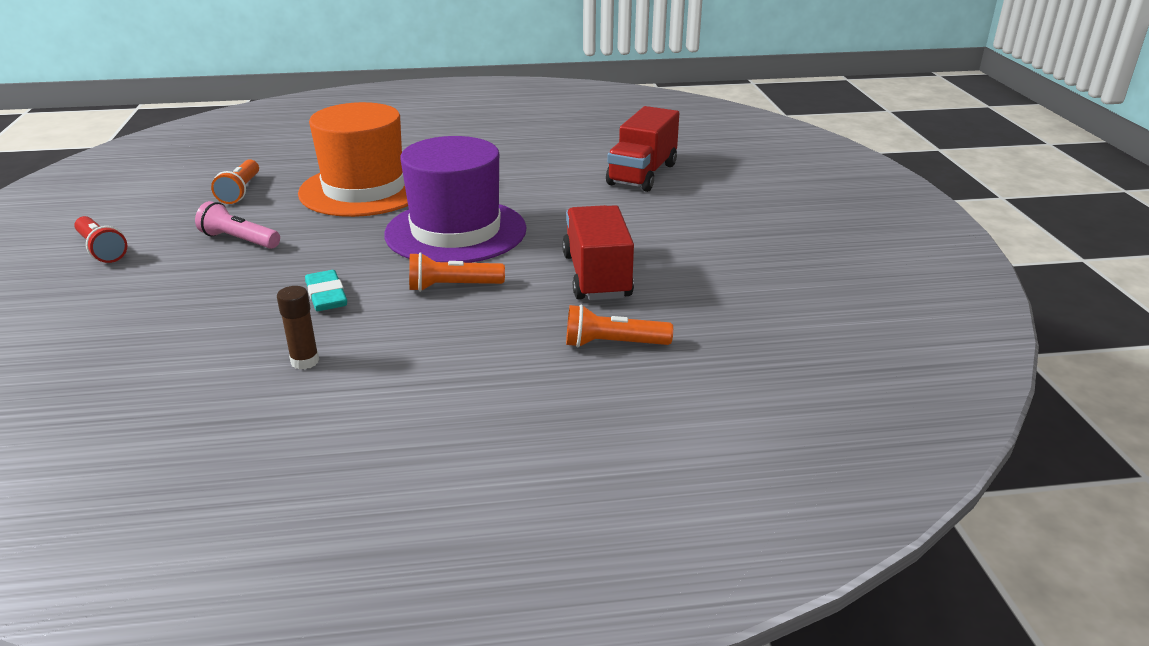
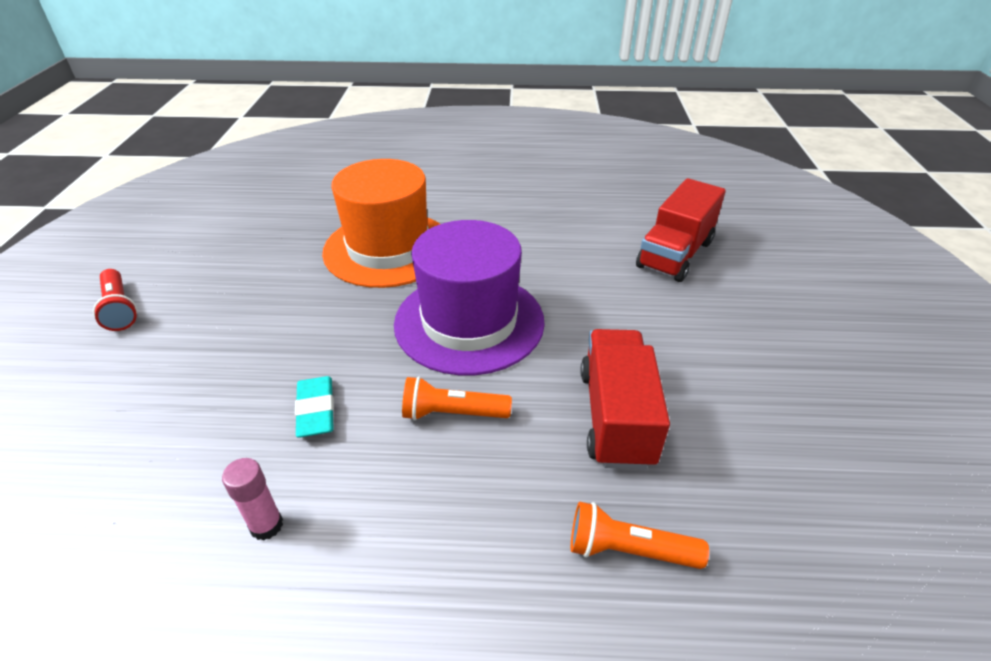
camera: 10 degrees right, 10 degrees up
(239, 240) = (251, 310): pink flashlight -> none
(240, 191) = (271, 239): orange flashlight -> none
(305, 361) = (266, 525): brown glue stick -> pink glue stick

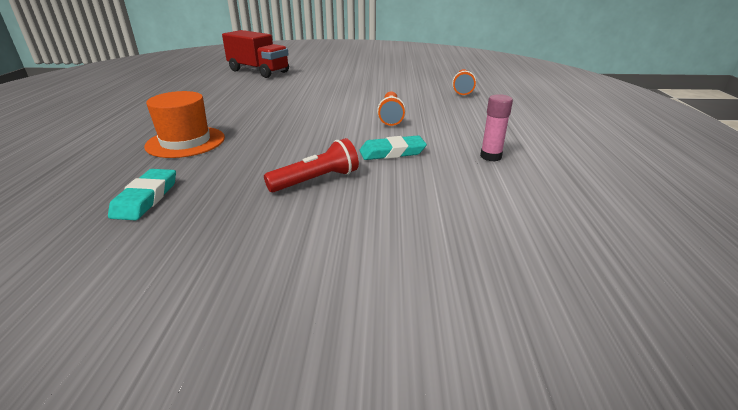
camera: 90 degrees left, 10 degrees down
(120, 308) = (201, 302): red flashlight -> red flashlight (316, 180)
(273, 255) = (146, 198): none -> turquoise eraser
(388, 248) = (185, 142): orange hat -> orange hat, size x0.60
(469, 322) = (305, 114): purple hat -> none
(616, 417) = (389, 87): red truck -> none

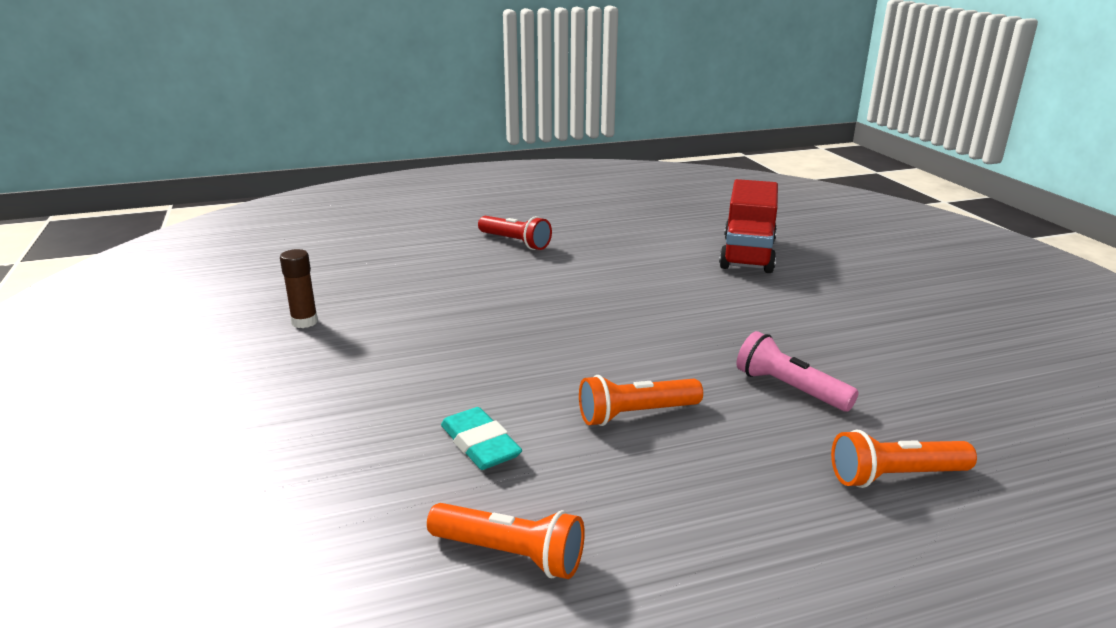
camera: 70 degrees right, 5 degrees down
(146, 198) = (304, 322): turquoise eraser -> brown glue stick
(185, 142) = (443, 295): orange hat -> none
(316, 180) = (367, 403): red flashlight -> red flashlight (515, 242)
(392, 89) = (789, 389): none -> pink flashlight
(490, 157) = (510, 554): pink glue stick -> orange flashlight

